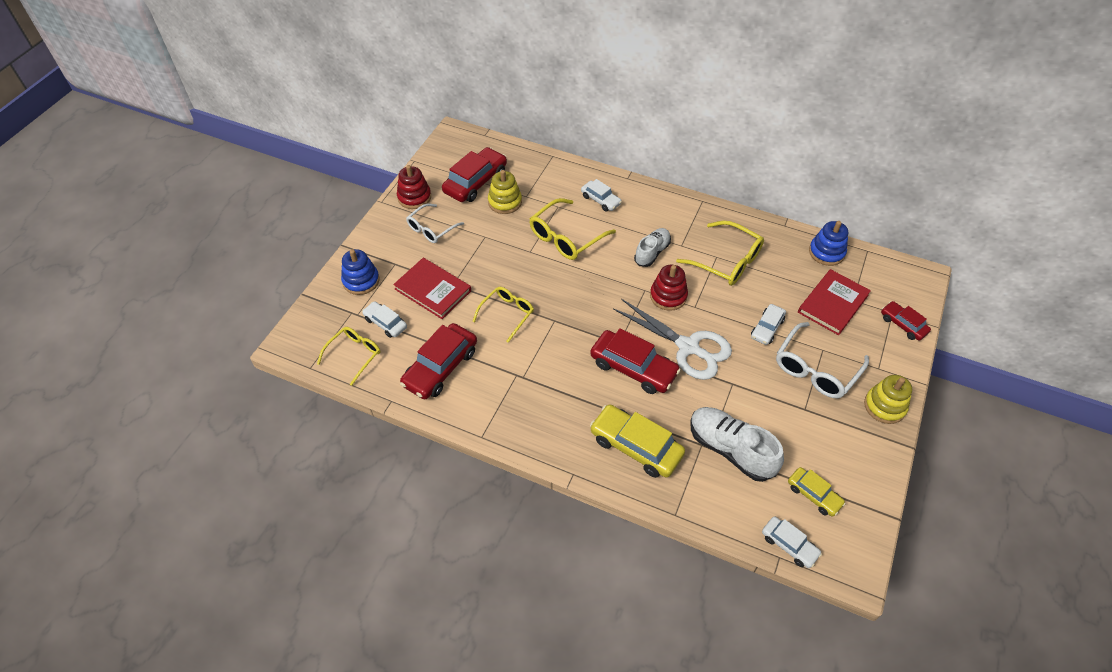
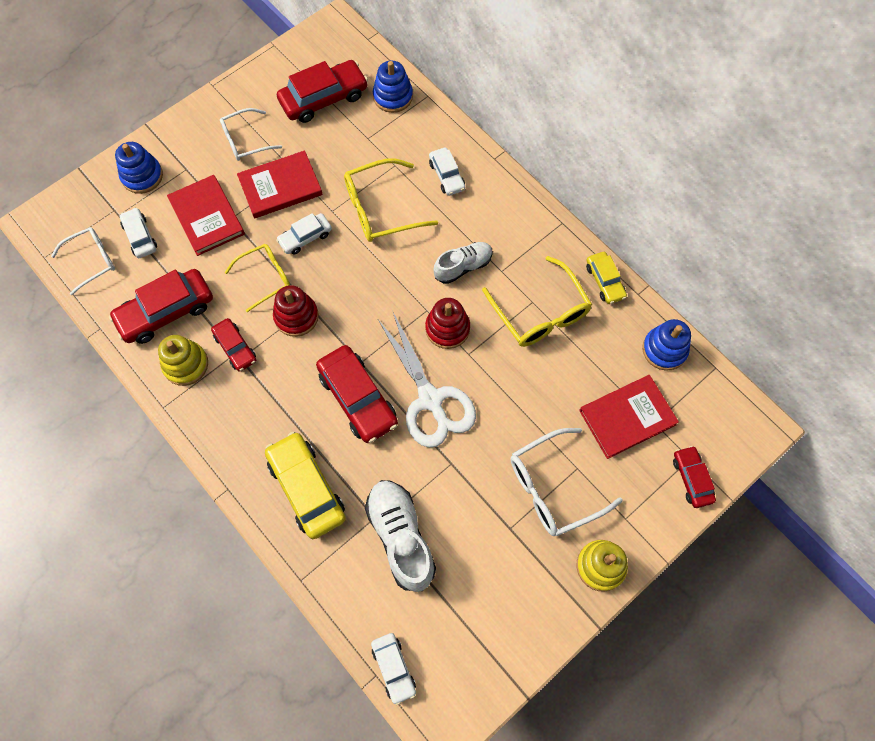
camera: 25 degrees right, 15 degrees up
(354, 355) = (91, 261): yellow glasses -> white glasses
(414, 197) = (249, 93): red stacking toy -> red stacking toy (296, 316)
(479, 249) = (280, 187): none -> red book
(505, 202) = (340, 137): yellow stacking toy -> yellow stacking toy (185, 364)
(514, 371) = (235, 348): none -> red car
(527, 164) = (393, 96): none -> blue stacking toy
(767, 328) = (531, 415): white car -> white car (305, 237)
(814, 495) = (455, 628): yellow car -> yellow car (604, 281)

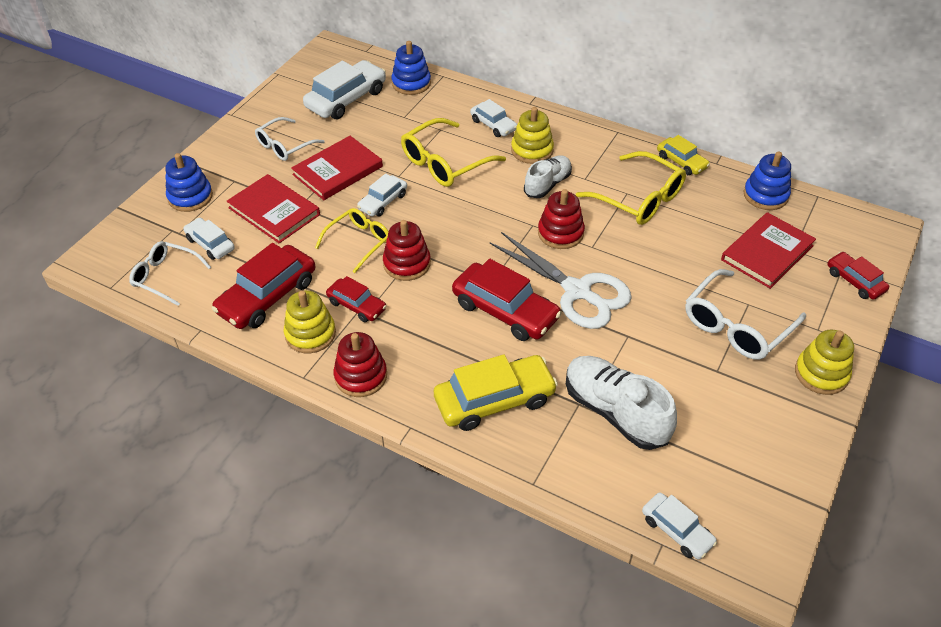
camera: 20 degrees left, 20 degrees down
(91, 261) = (166, 277): white glasses -> white glasses turned 105 degrees counterclockwise
(209, 423) = (361, 376): none -> red stacking toy
(307, 488) = (494, 400): yellow car -> yellow car turned 120 degrees clockwise
(324, 98) = (346, 99): red car -> white car
(468, 220) = (532, 150): none -> yellow stacking toy

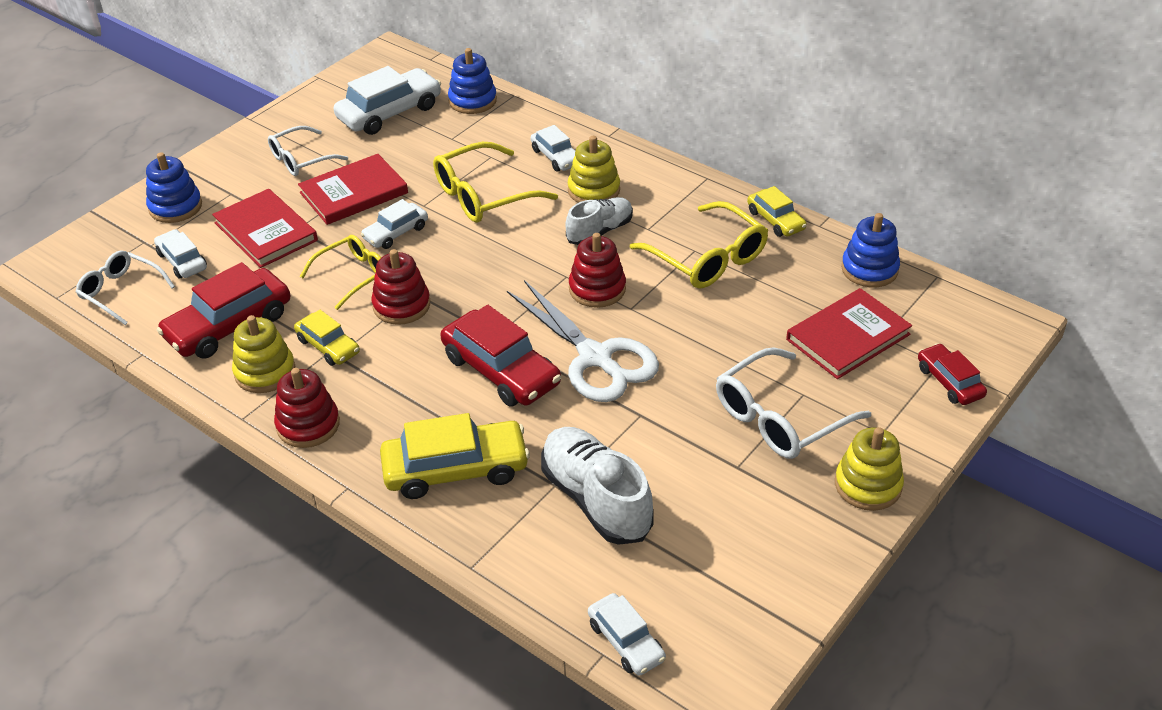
camera: 10 degrees right, 5 degrees down
(356, 305) = (328, 346): red car -> yellow car

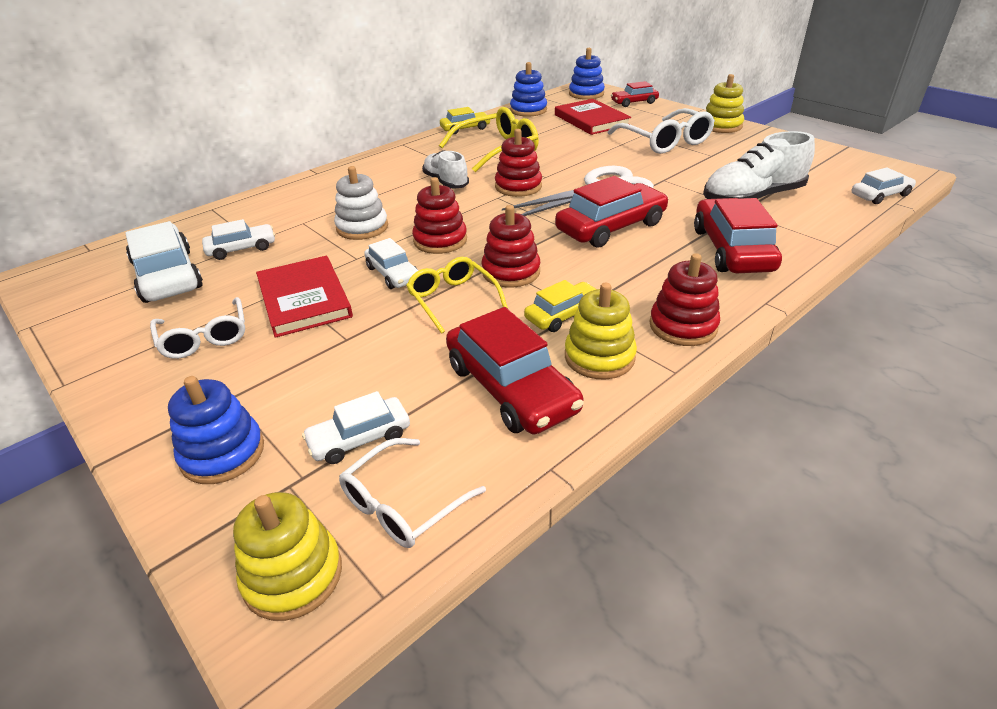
camera: 80 degrees left, 5 degrees down
(266, 231) = (337, 363): red book -> none
(455, 469) = (732, 249): yellow car -> red car
(461, 250) = (440, 240): none -> red stacking toy
(472, 101) = (198, 228): blue stacking toy -> blue stacking toy (586, 94)
(484, 195) = (362, 227): yellow glasses -> white stacking toy
(556, 157) = (329, 194): white car -> white car (241, 248)
(594, 190) = (389, 182): yellow stacking toy -> yellow stacking toy (293, 575)

